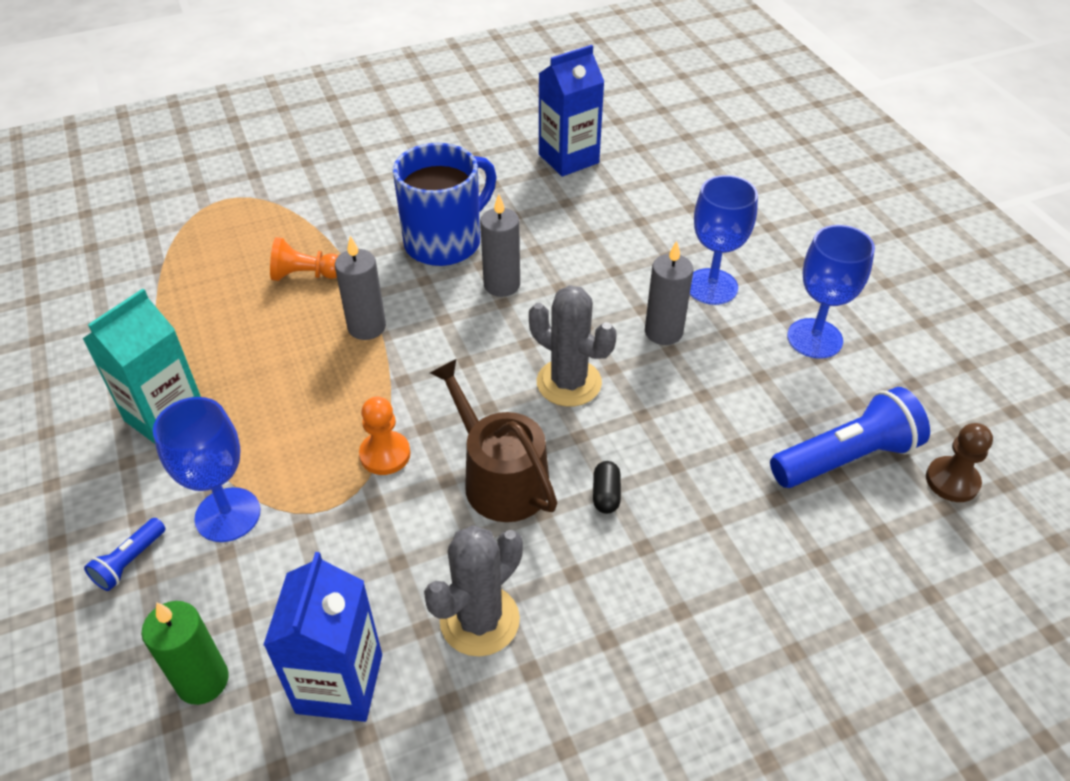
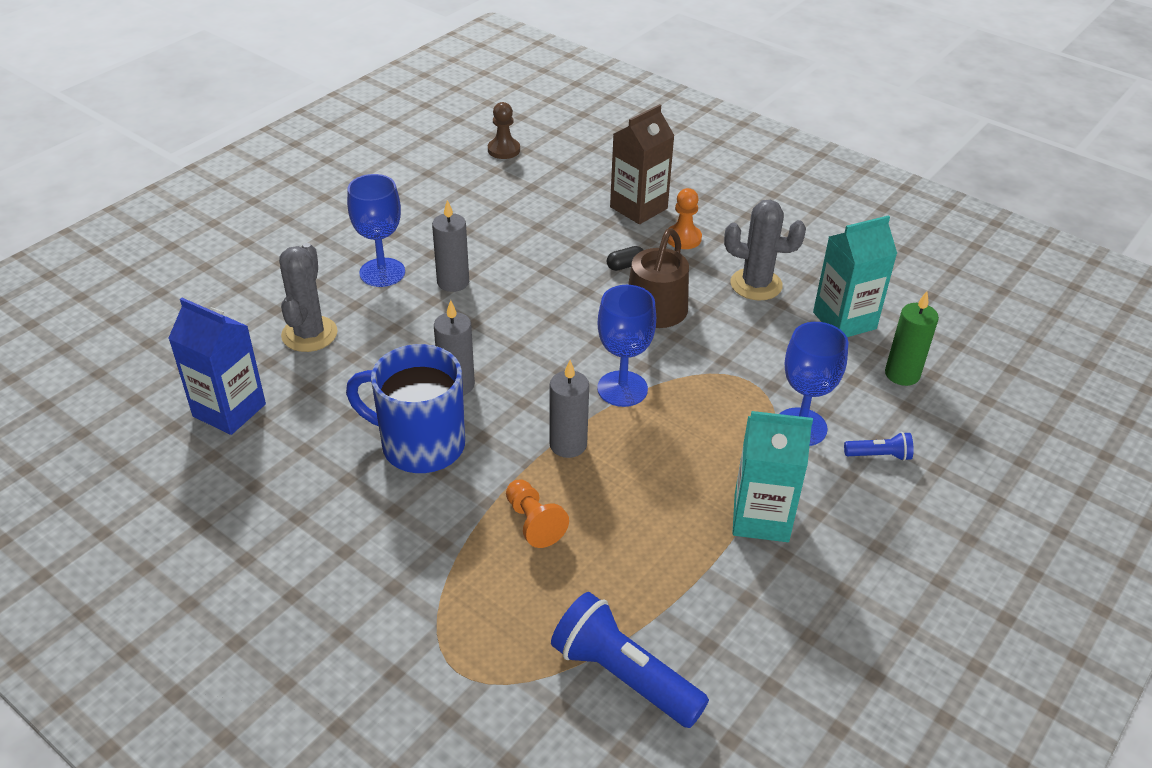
camera: 120 degrees left, 5 degrees down
(339, 683) = (844, 320): blue carton -> turquoise carton
(385, 454) = (682, 373): orange pawn -> orange pawn (683, 238)
(569, 383) = (541, 311): grey cactus -> grey cactus (309, 334)
(731, 574) = (638, 208): none -> brown carton
(814, 338) = (411, 216): blue goblet -> blue goblet (622, 389)
(846, 458) = (516, 186): blue flashlight -> blue flashlight (624, 675)

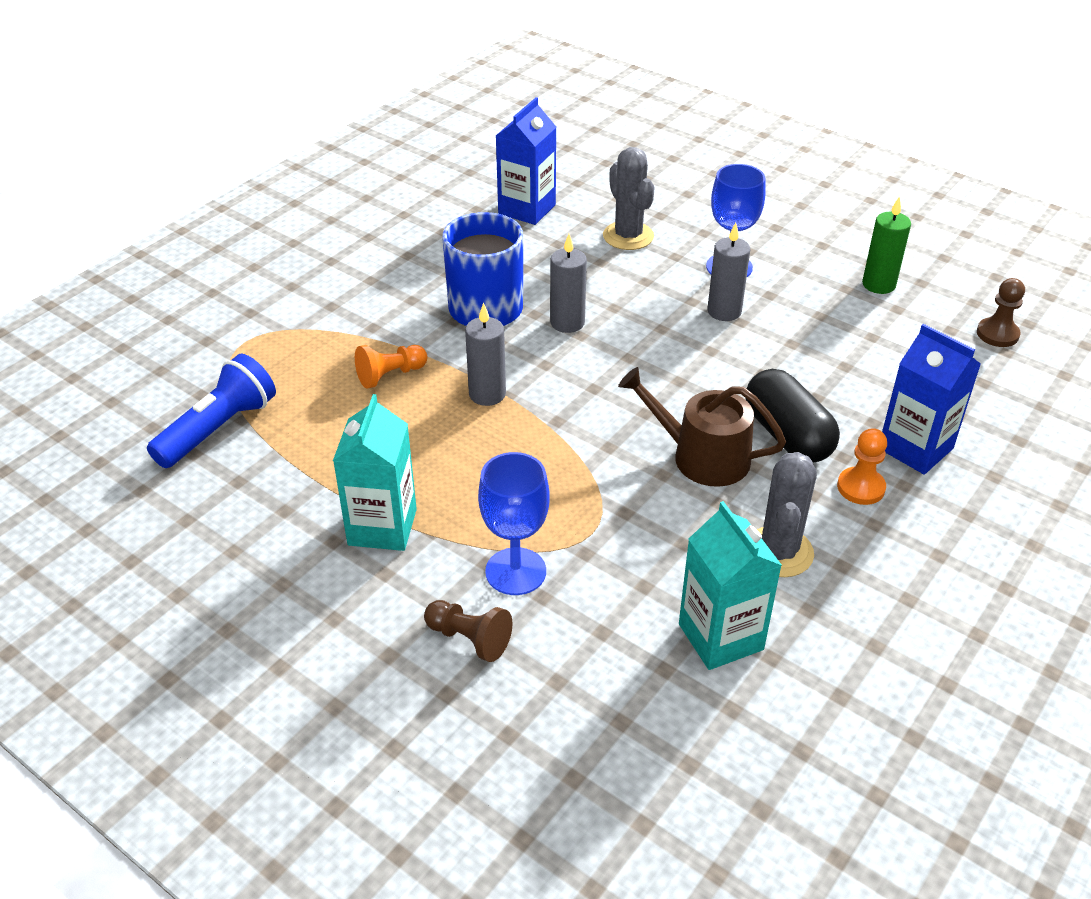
camera: 90 degrees right, 0 degrees up
(309, 334) = (628, 236): grey cactus -> grey cactus turned 60 degrees clockwise
(622, 389) = (570, 431): blue goblet -> none
(625, 266) = (787, 435): black capsule -> black capsule, size x2.37
(638, 208) = (915, 448): brown carton -> blue carton
(879, 455) = (469, 639): blue flashlight -> brown pawn
(902, 374) = (617, 685): green candle -> green candle (878, 284)

